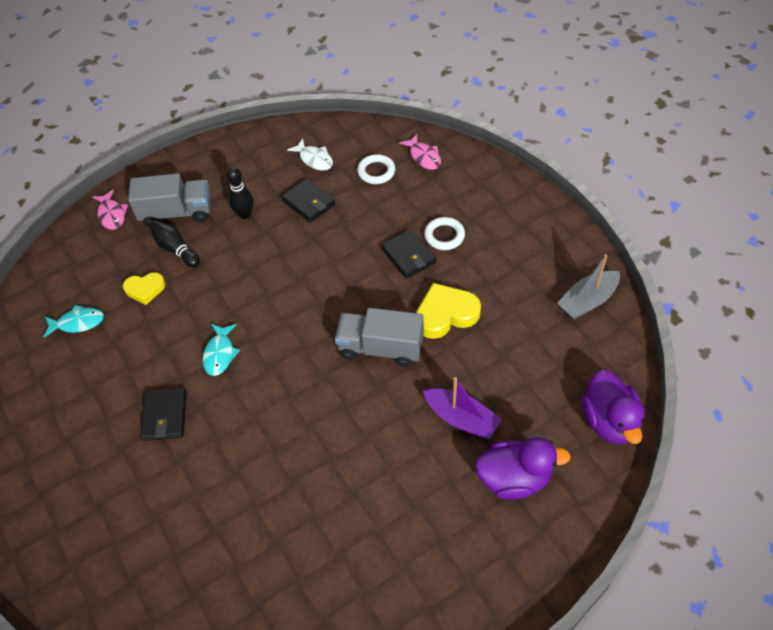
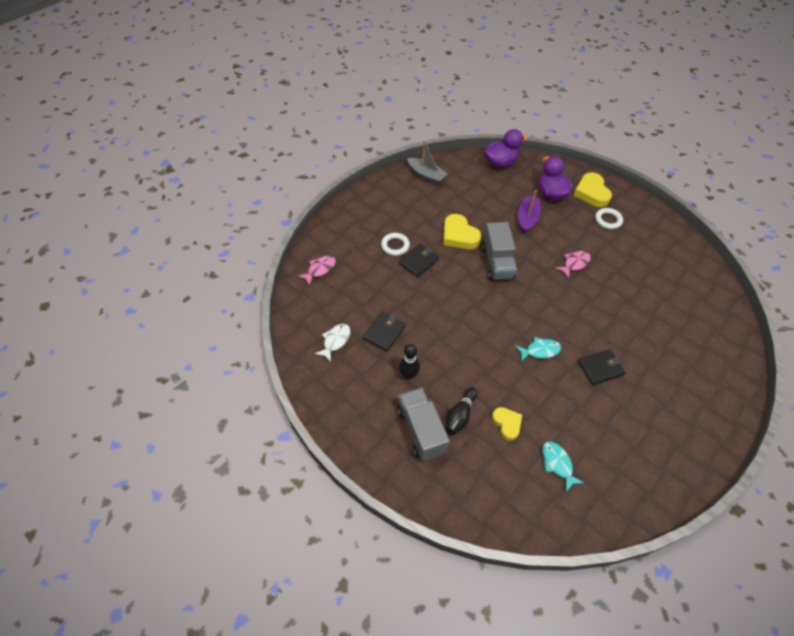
camera: 110 degrees left, 0 degrees up
(112, 214) = (438, 488): pink fish -> pink fish (574, 264)
(376, 171) = (341, 296): white ring -> white ring (608, 220)
(505, 555) = (591, 193): none -> yellow heart

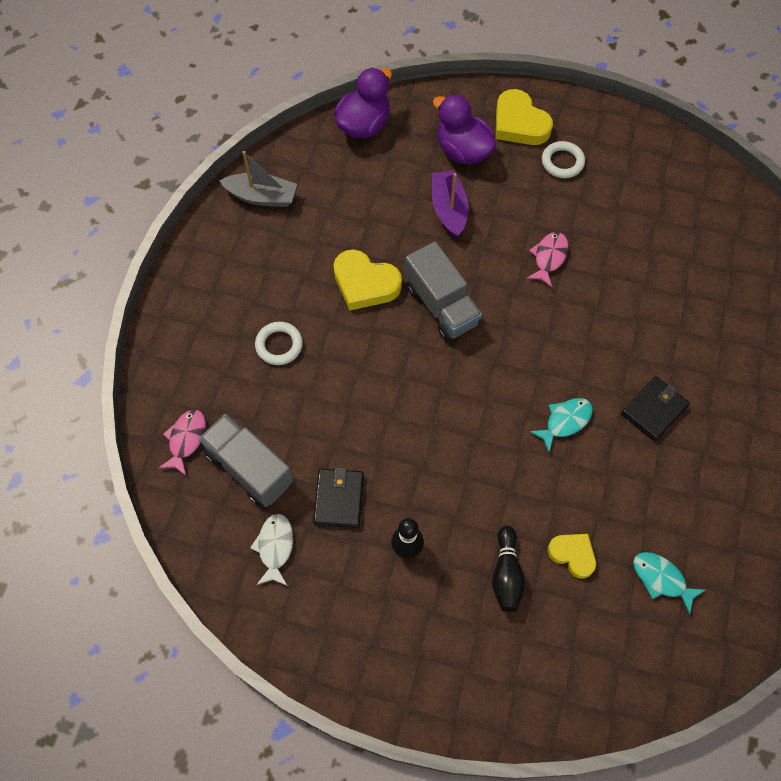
camera: 25 degrees left, 10 degrees up
(418, 262) = (328, 356): black wallet -> none
(421, 430) = (465, 623): grey truck -> grey truck (249, 468)

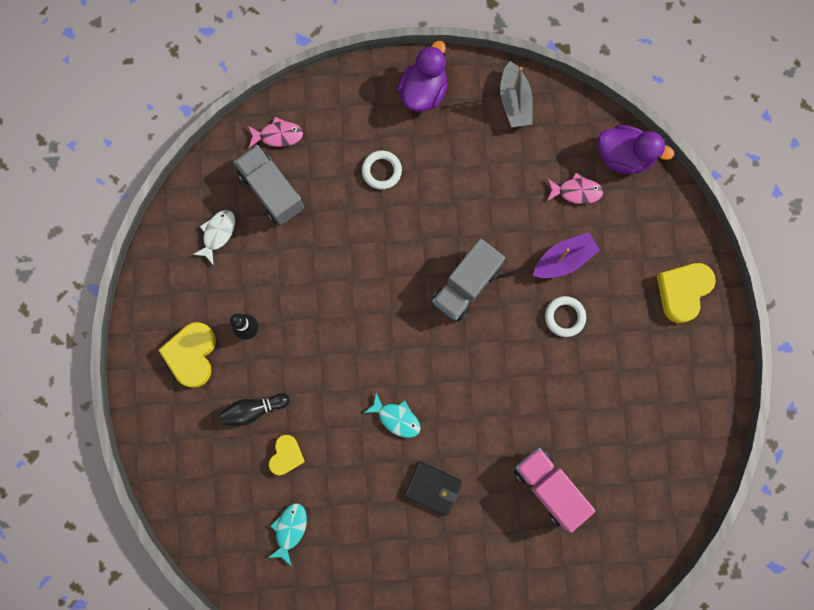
camera: 70 degrees right, 15 degrees up
(249, 468) = (272, 190): grey truck -> grey truck turned 60 degrees counterclockwise
(275, 547) = (218, 234): white fish -> white fish turned 45 degrees counterclockwise
(338, 499) = (270, 265): black wallet -> none
(365, 283) = (463, 216): yellow heart -> yellow heart (192, 355)
(463, 150) = (631, 251): purple duck -> purple duck (423, 91)
(549, 258) = (547, 360): pink fish -> pink fish (576, 191)
(562, 162) = (655, 343): white ring -> white ring (564, 317)
(683, 300) = (549, 487): none -> pink truck

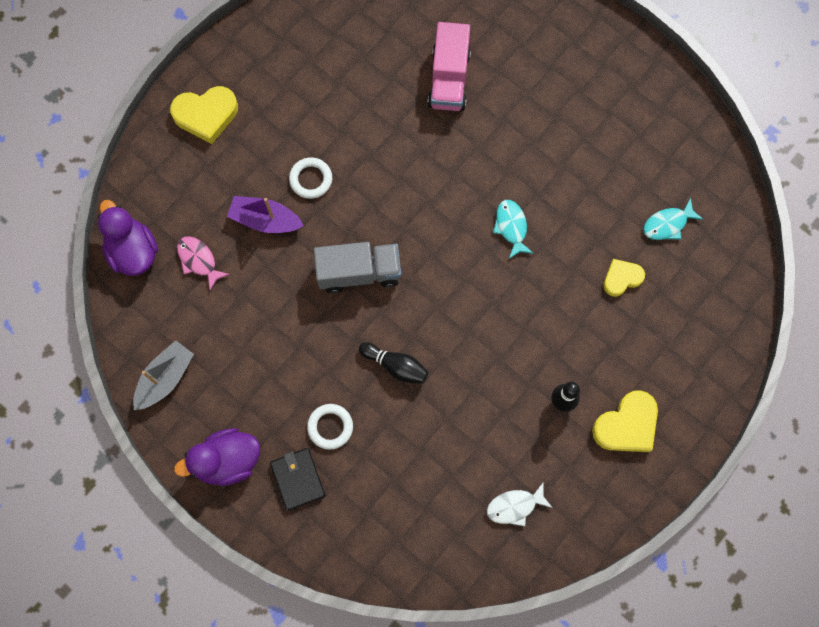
camera: 135 degrees left, 5 degrees down
(254, 410) = (615, 335): black bowling pin -> black bowling pin (395, 366)
(272, 190) = (435, 500): grey truck -> none
(278, 135) = (384, 543): pink fish -> none
(433, 488) = (533, 155): black wallet -> black wallet (297, 479)

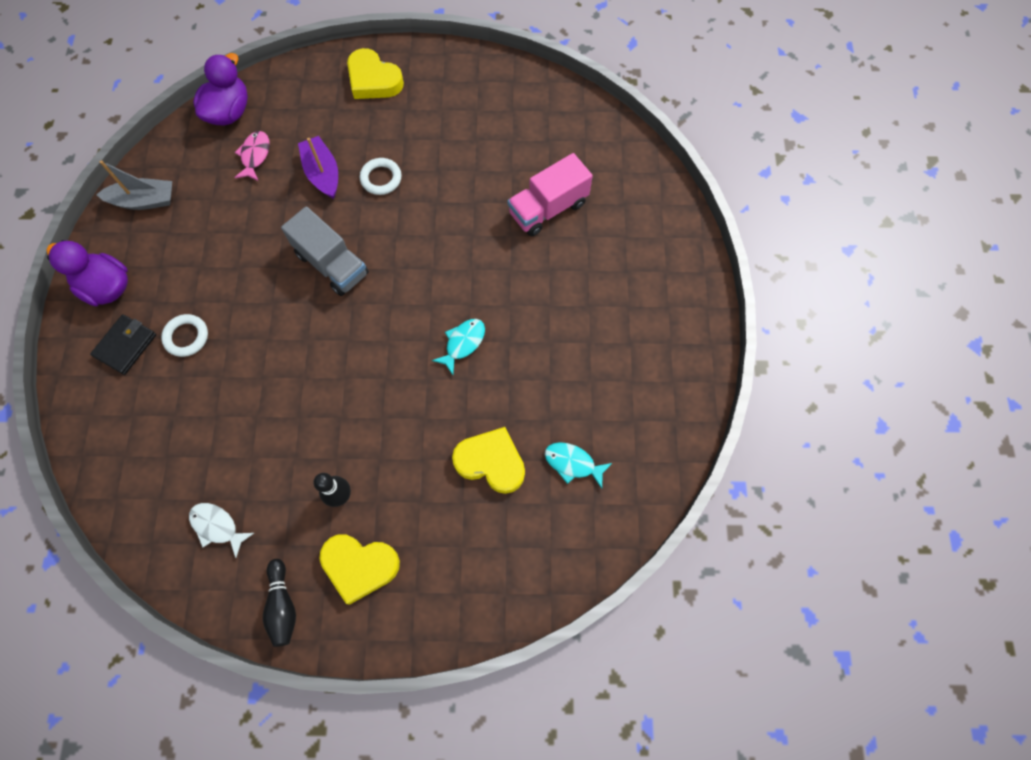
camera: 50 degrees right, 5 degrees down
(395, 366) = (274, 346): black bowling pin -> black bowling pin (282, 605)
(621, 278) = (491, 462): yellow heart -> yellow heart, size x1.60

